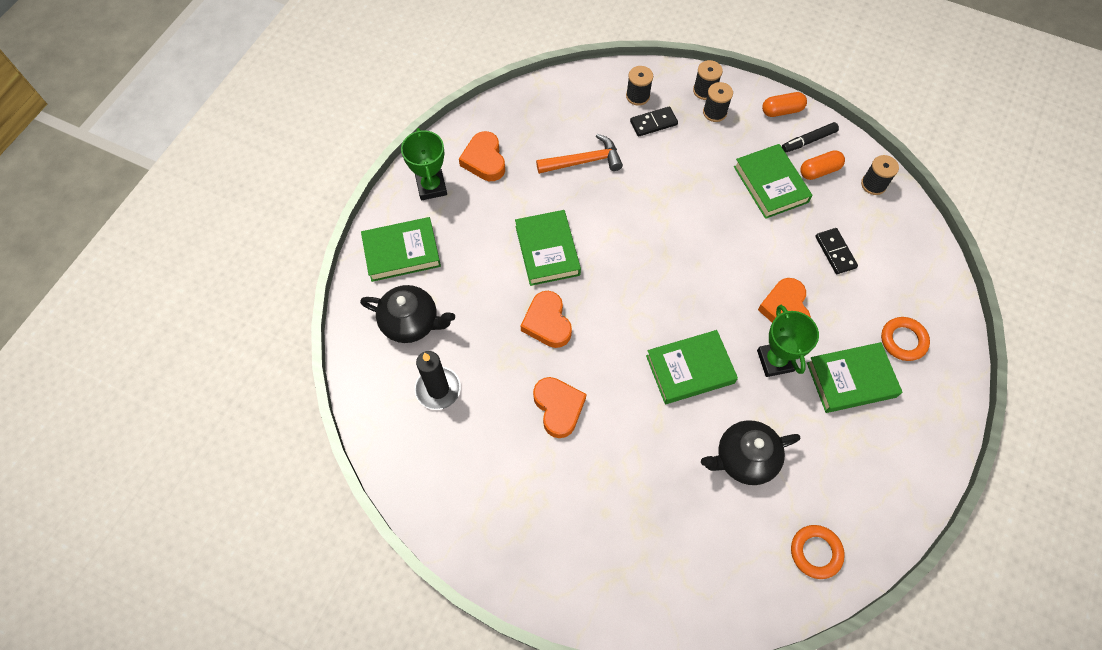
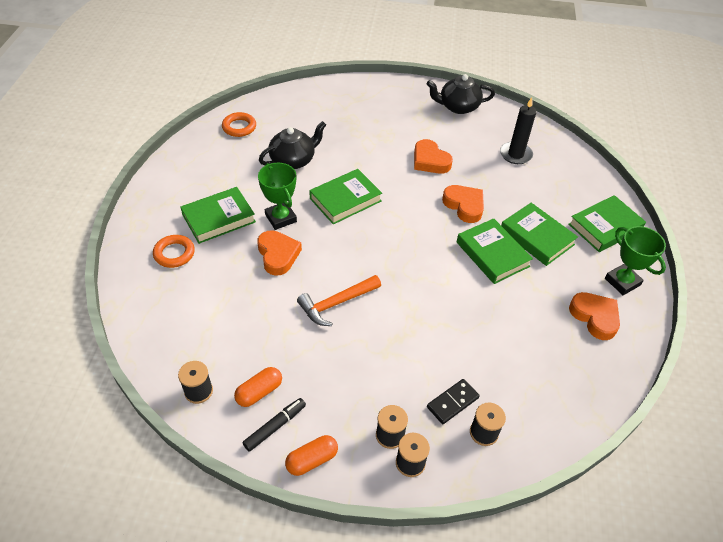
camera: 160 degrees right, 15 degrees down
(411, 322) = (561, 185): black teapot -> black teapot (458, 107)
(583, 161) = (503, 340): orange hammer -> orange hammer (336, 303)
(770, 184) = (309, 363): green book -> green book (536, 237)
(835, 252) = (237, 311): black domino -> none

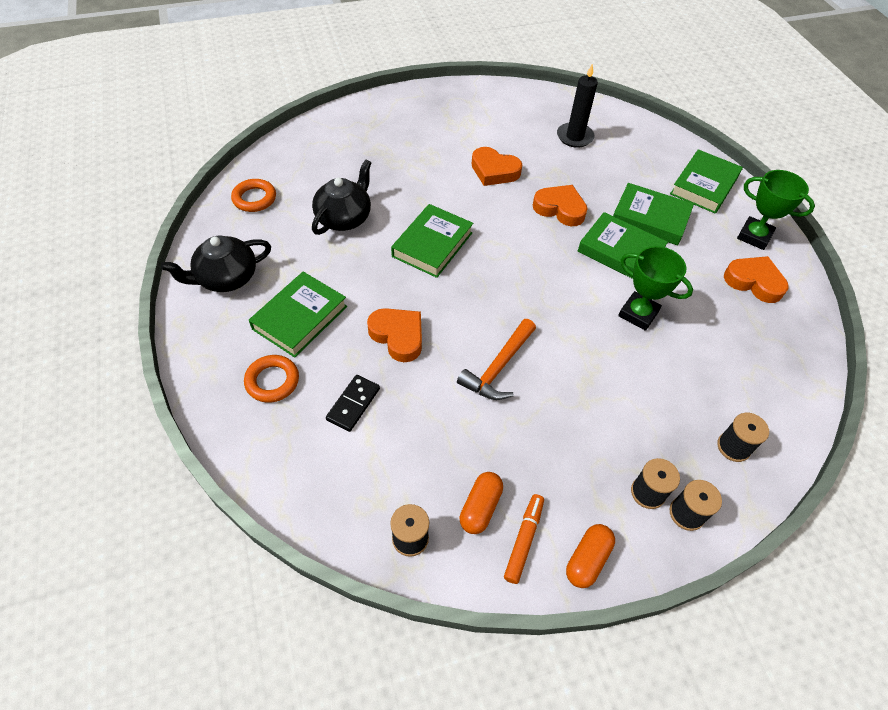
camera: 25 degrees left, 5 degrees up
(275, 426) = (523, 540): black marker -> orange marker
(280, 218) = (373, 291): green trophy -> green trophy (638, 314)
(452, 402) = (684, 428): black domino -> black domino (353, 404)
(458, 107) = (485, 102): black teapot -> black teapot (226, 278)

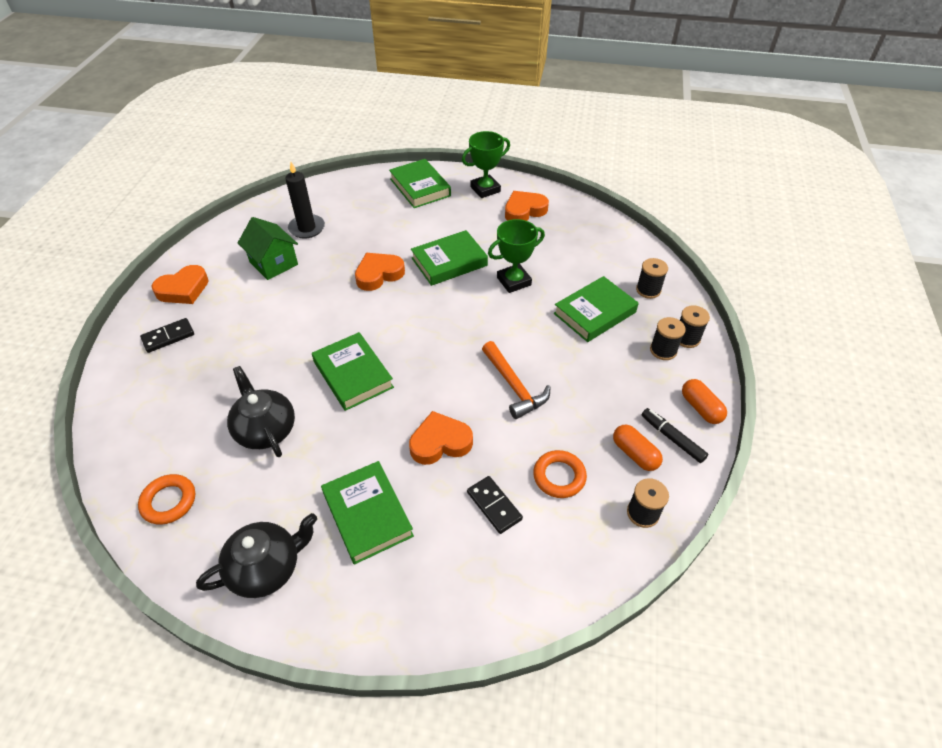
camera: 60 degrees left, 5 degrees down
(226, 278) = (266, 567): black teapot -> black teapot turned 120 degrees counterclockwise
(272, 381) = (430, 566): orange ring -> orange ring (559, 476)
(395, 121) = (168, 337): none -> black domino
(494, 171) = (300, 295): orange heart -> orange heart (183, 289)
(516, 138) = (273, 263): none -> green house
(523, 540) = (672, 438): orange marker -> black marker
(650, 218) = (429, 230): green book -> green book (594, 313)

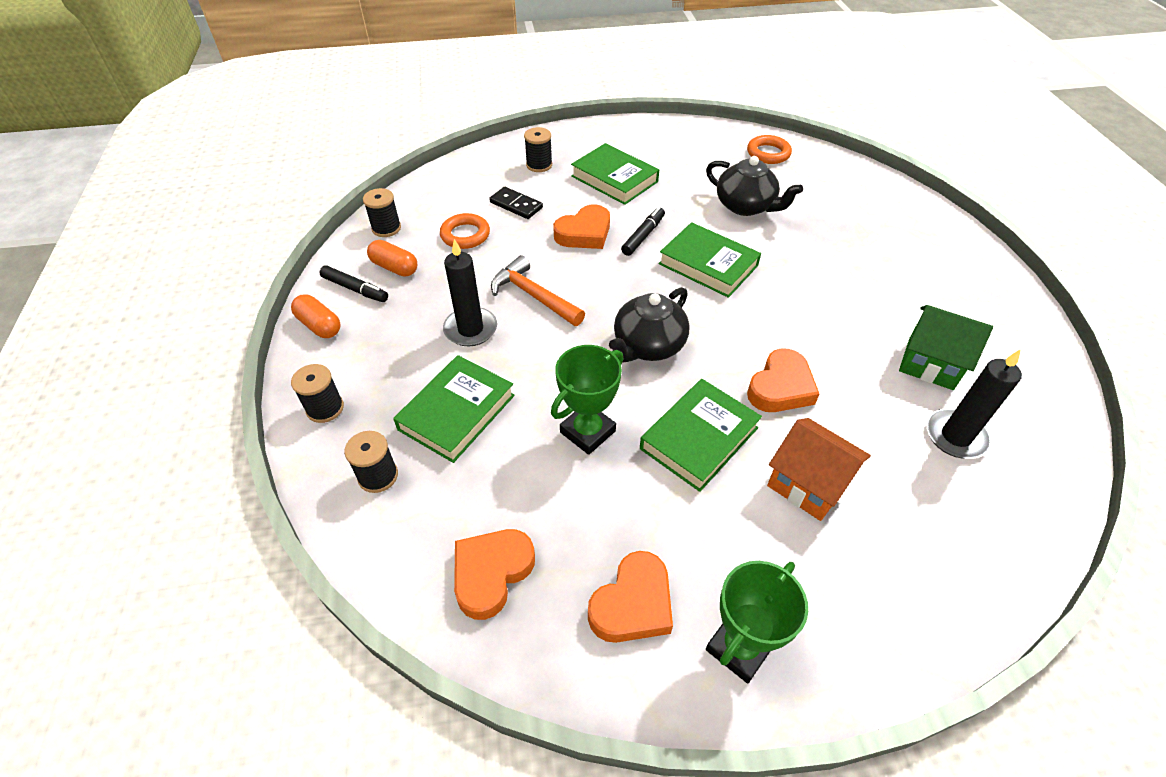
camera: 160 degrees right, 0 degrees up
(168, 337) = (928, 250): black domino -> none
(183, 289) = (986, 300): orange heart -> orange heart (491, 573)
(266, 567) = (663, 142): black teapot -> black teapot (648, 345)
(387, 422) = (643, 236): none -> black marker
(406, 229) = (808, 484): none -> orange house
(420, 187) = (867, 605): green book -> none
(574, 370) = (470, 329): none -> black candle
(663, 350) = (359, 382): black spool -> black spool (539, 165)

